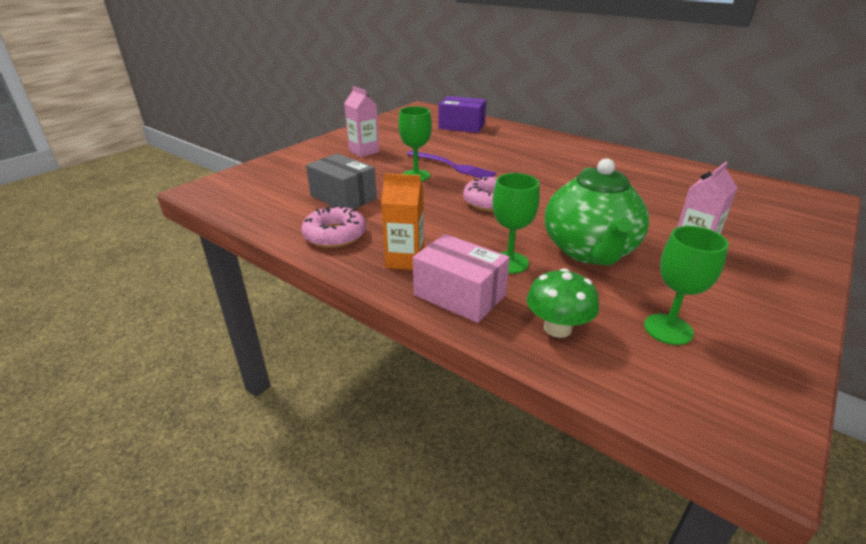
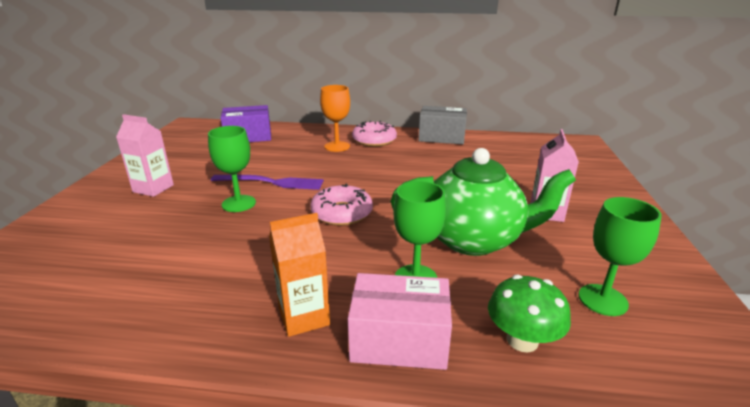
camera: 30 degrees left, 5 degrees down
(335, 235) = (189, 313): pink donut -> pink donut (374, 140)
(343, 197) = (165, 255): grey box -> grey box (441, 137)
(532, 149) = (337, 146): none -> orange goblet
(589, 251) = (473, 239): green teapot -> green teapot turned 60 degrees counterclockwise

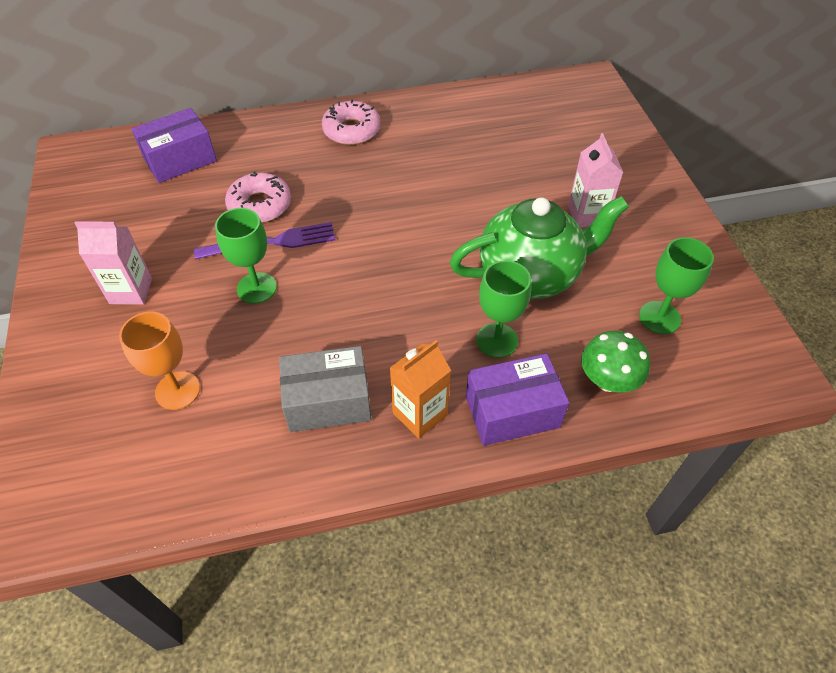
camera: 20 degrees left, 25 degrees up
(337, 146) = (311, 154): orange goblet -> orange goblet (177, 390)
(342, 213) = (381, 271): pink donut -> pink donut (260, 205)
(399, 340) = (512, 411): pink box -> purple box
(441, 137) = (431, 105): grey box -> grey box (328, 401)

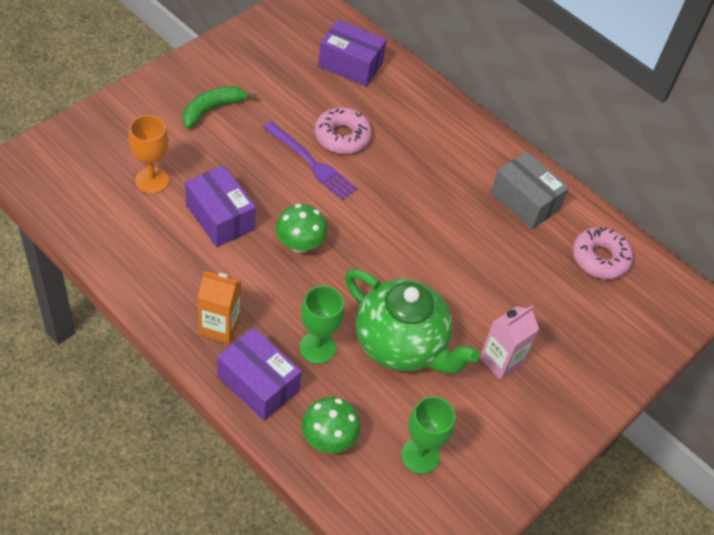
camera: 50 degrees right, 0 degrees up
(131, 291) = (212, 109): pink carton -> green banana
(256, 288) = (263, 176): green goblet -> none
(279, 349) = (220, 217): none -> purple box
(328, 401) = (196, 267): grey box -> grey box (525, 201)
(351, 130) = (469, 151): pink donut -> pink donut (600, 258)
(363, 297) = (300, 244): none -> green mushroom

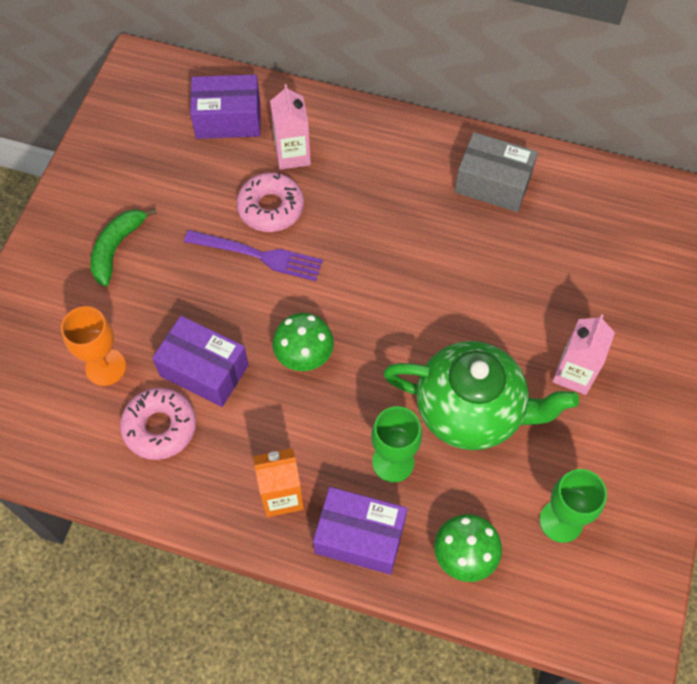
camera: 20 degrees left, 10 degrees up
(382, 110) = (292, 155): none -> pink carton
(600, 258) = (599, 208): pink donut -> pink donut (160, 427)

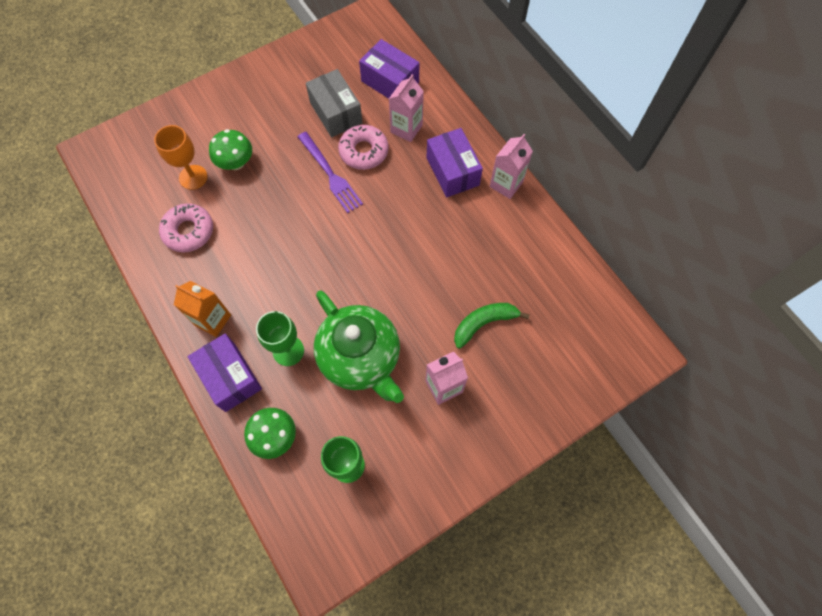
camera: 40 degrees right, 5 degrees up
(117, 248) = (260, 115): green banana -> green banana (484, 323)
(204, 370) = (240, 218): purple box -> purple box (452, 171)
(304, 355) = (299, 251): green mushroom -> green mushroom (236, 163)
(444, 141) = (506, 184): none -> pink carton
(492, 184) = (510, 232): grey box -> grey box (336, 113)

